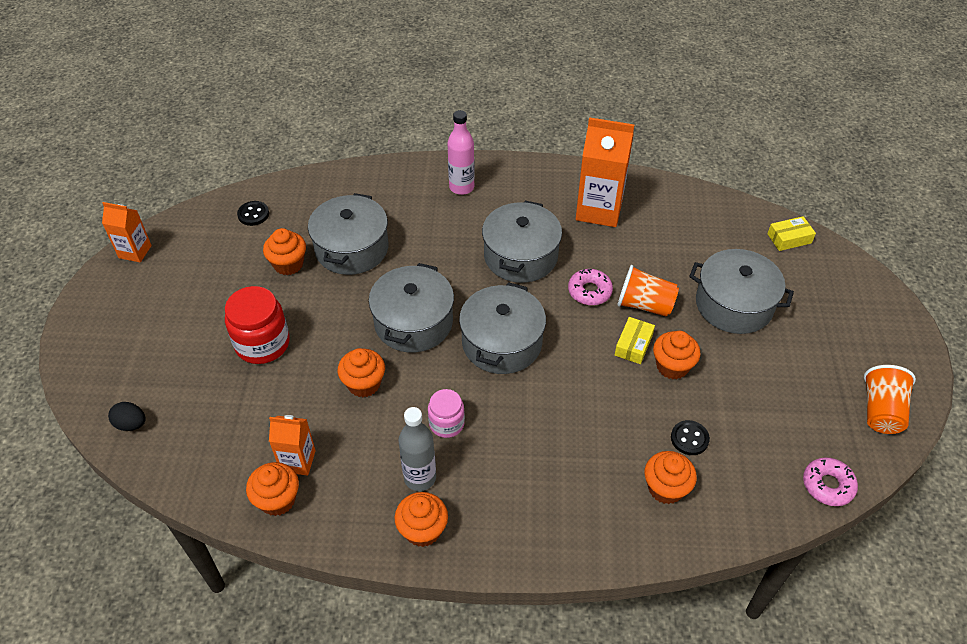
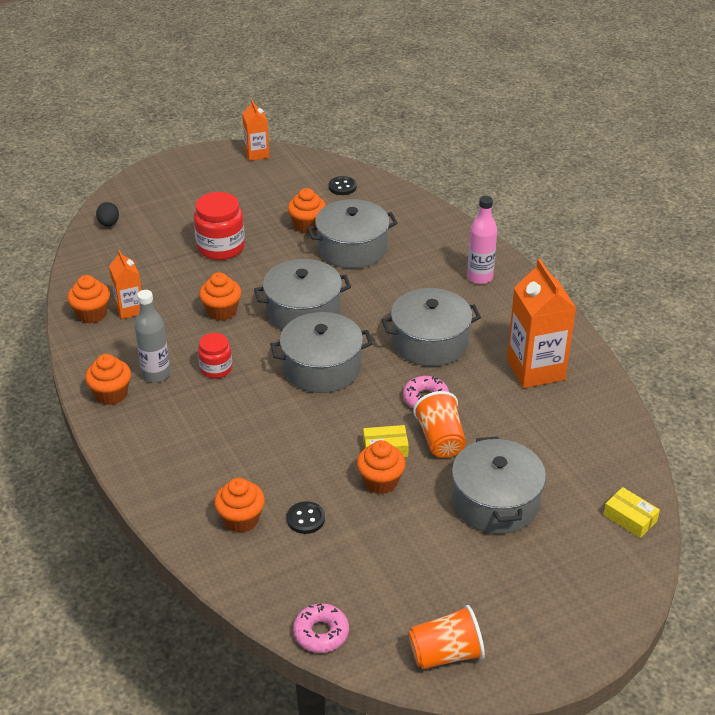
camera: 60 degrees right, 10 degrees down
(446, 423) = (216, 369): pink jar -> red jar

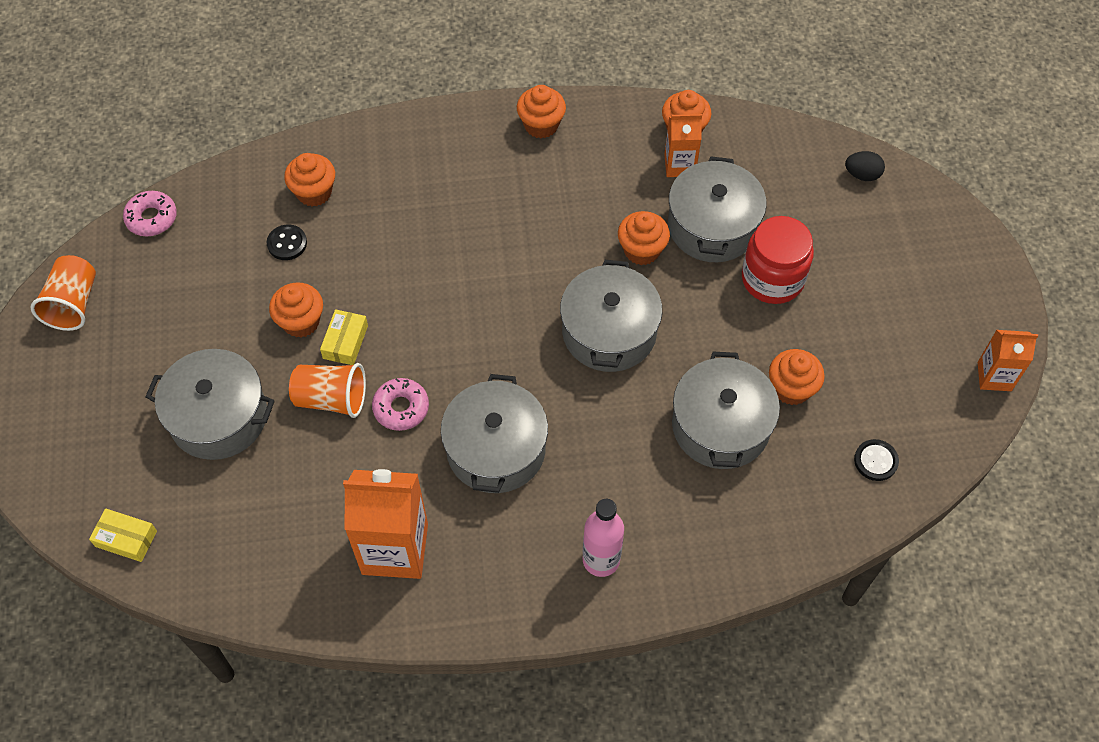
camera: 110 degrees right, 20 degrees up
(156, 374) = (555, 167): grey bottle -> none
(216, 369) = (542, 222): red jar -> none
(322, 367) = (500, 321): grey pot -> grey pot (712, 226)
(630, 518) = (126, 538): yellow box -> yellow box turned 45 degrees clockwise

